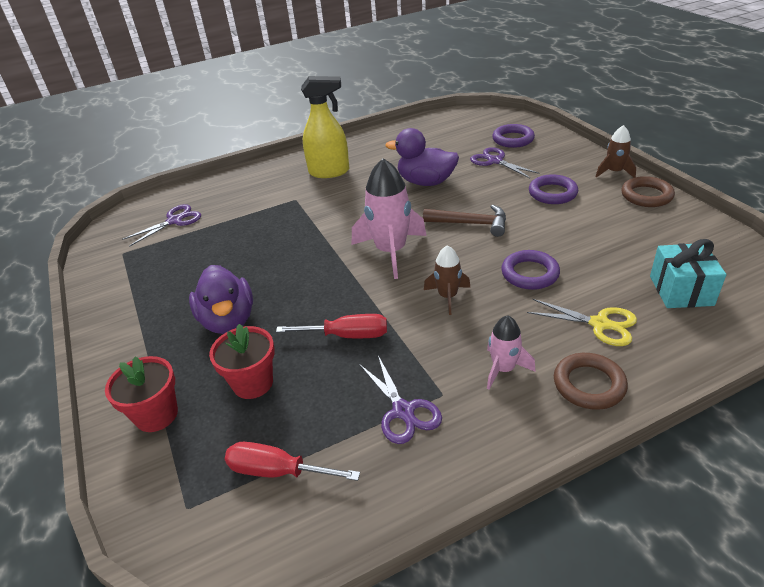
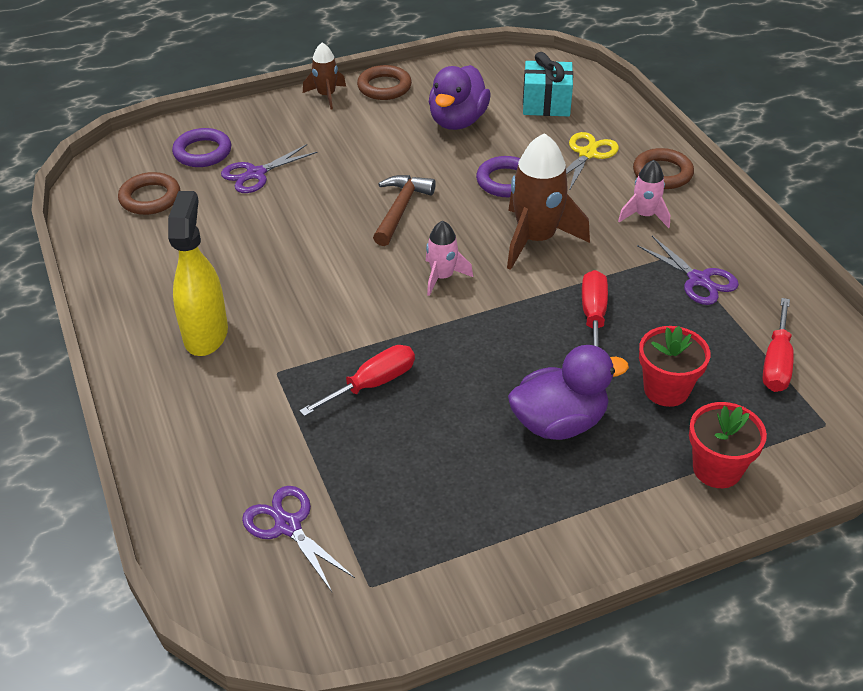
camera: 90 degrees left, 5 degrees up
(280, 234) = (372, 384): none -> red screwdriver
(391, 251) = (442, 277): pink rocket -> pink rocket, size x0.55
(403, 411) = (699, 280): purple scissors -> purple scissors turned 75 degrees clockwise
(426, 182) = (284, 237): purple duck -> purple duck (457, 121)
(448, 296) = (536, 239): brown rocket -> brown rocket, size x1.81
(456, 132) = (150, 198): none -> brown ring
(552, 193) = (355, 143): purple ring -> none

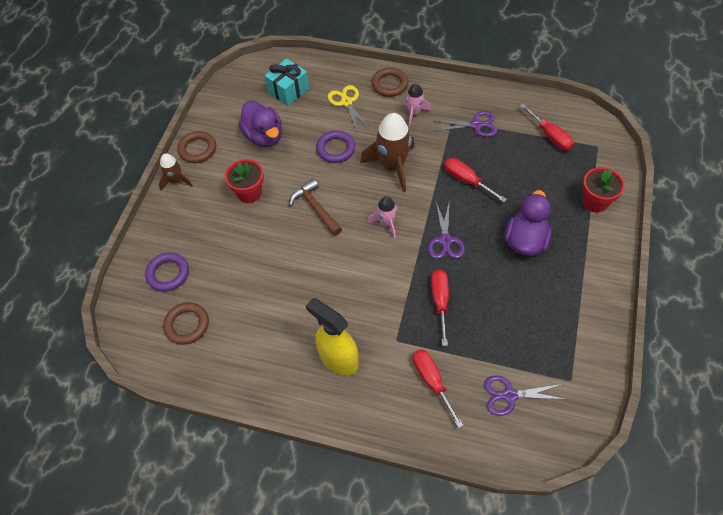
camera: 50 degrees left, 15 degrees up
(244, 435) = (432, 381): none -> red screwdriver
(255, 174) = (217, 258): purple scissors -> purple scissors (445, 241)
(666, 389) = (535, 186): red flower pot -> red flower pot (249, 193)

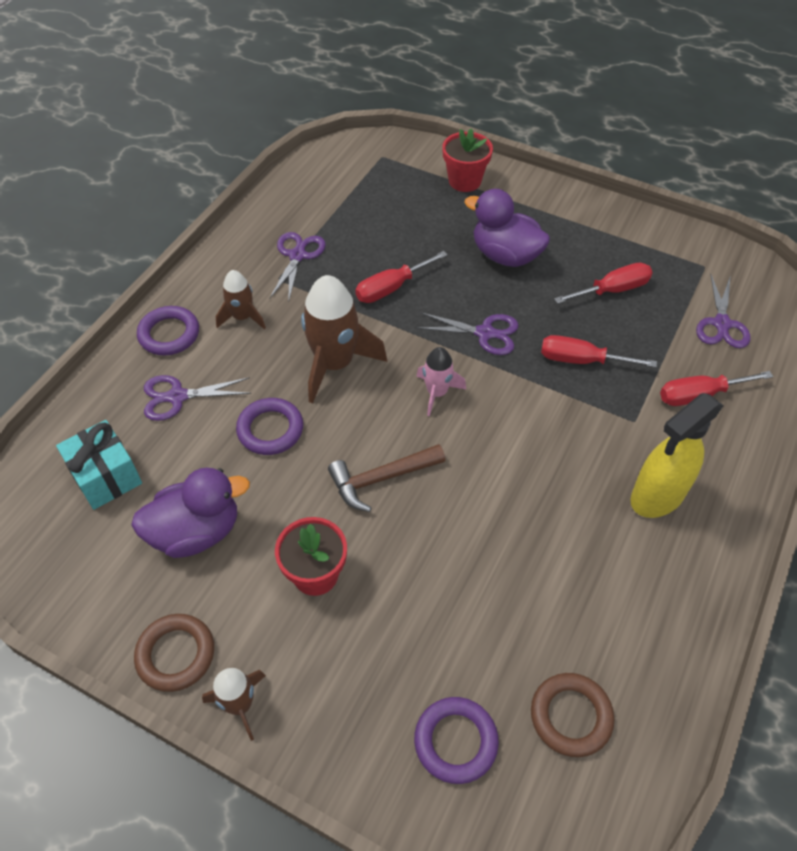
camera: 80 degrees left, 5 degrees down
(346, 102) = (177, 397): yellow scissors -> purple scissors
(389, 84) = (169, 334): brown ring -> purple ring
(414, 113) = (242, 317): pink rocket -> brown rocket
(550, 136) = (348, 191): red screwdriver -> red screwdriver (612, 290)

